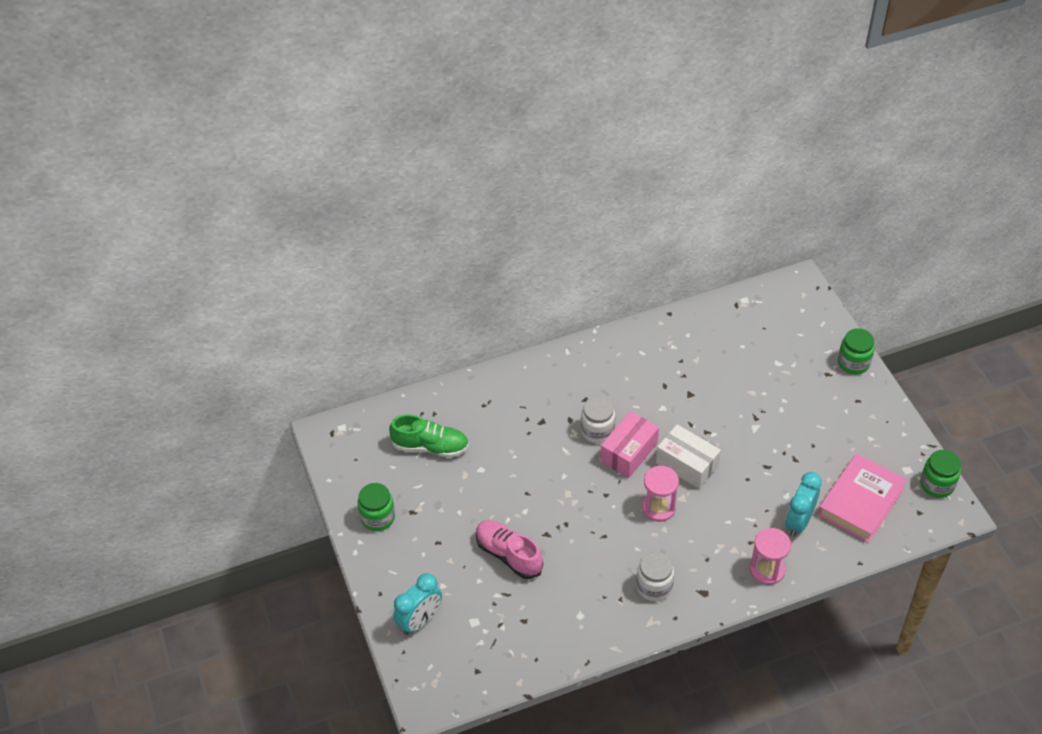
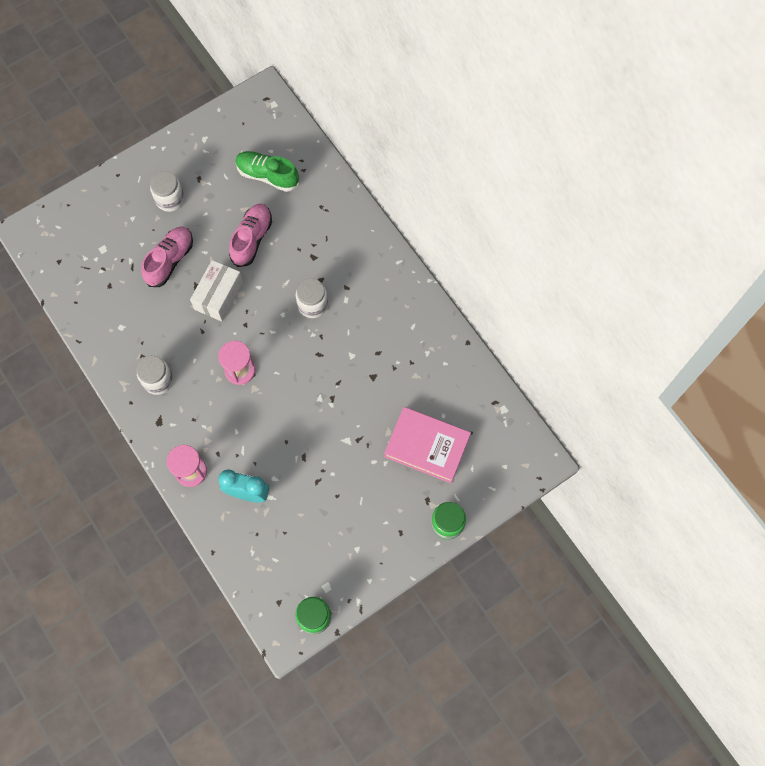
camera: 75 degrees right, 20 degrees up
(378, 517) = (188, 154): green jar -> none
(420, 621) = (97, 209): turquoise clock -> none
(430, 446) = (267, 175): green shoe -> green shoe turned 120 degrees clockwise
(430, 544) = (170, 199): none -> white jar
(504, 473) = (252, 239): none -> pink shoe
(629, 452) = (294, 335): pink box -> none
(687, 464) = (291, 387): white box -> white box (218, 296)
(861, 501) = (280, 547): pink book -> pink book (427, 446)

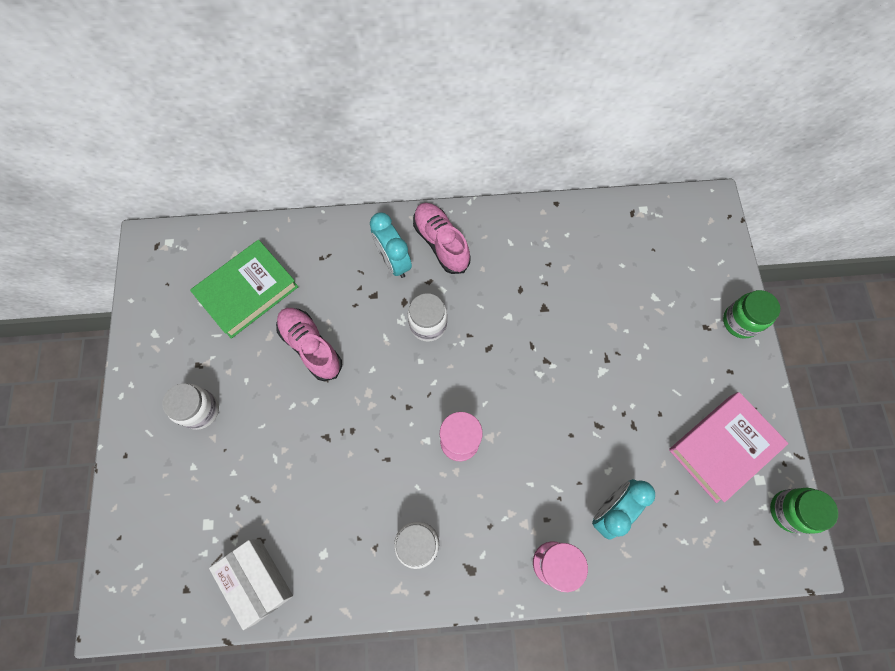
camera: 60 degrees left, 0 degrees up
(170, 260) = (276, 450): pink shoe -> pink shoe (441, 243)
(218, 296) = (355, 418): white box -> white box (257, 580)
(267, 175) = (247, 291): green shoe -> green book
(347, 255) = (393, 261): none -> turquoise clock
(427, 446) = (648, 297): pink book -> pink book (723, 447)

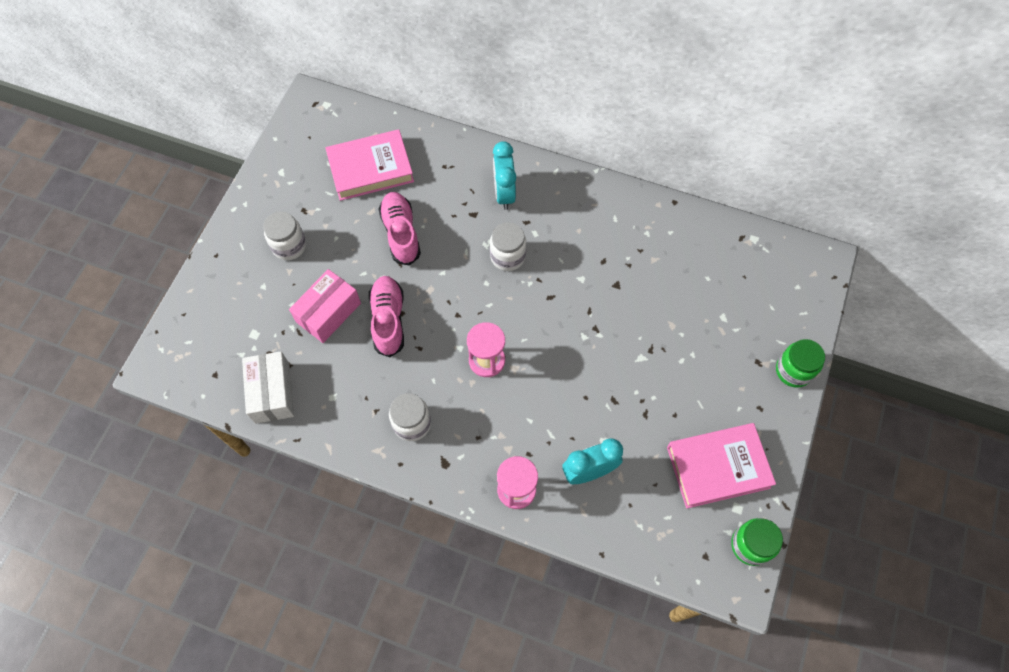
camera: 25 degrees right, 5 degrees down
(247, 291) = (370, 169): green book -> pink book
(276, 464) = (328, 312): none -> pink box
(441, 243) = (553, 195): pink shoe -> pink shoe (388, 320)

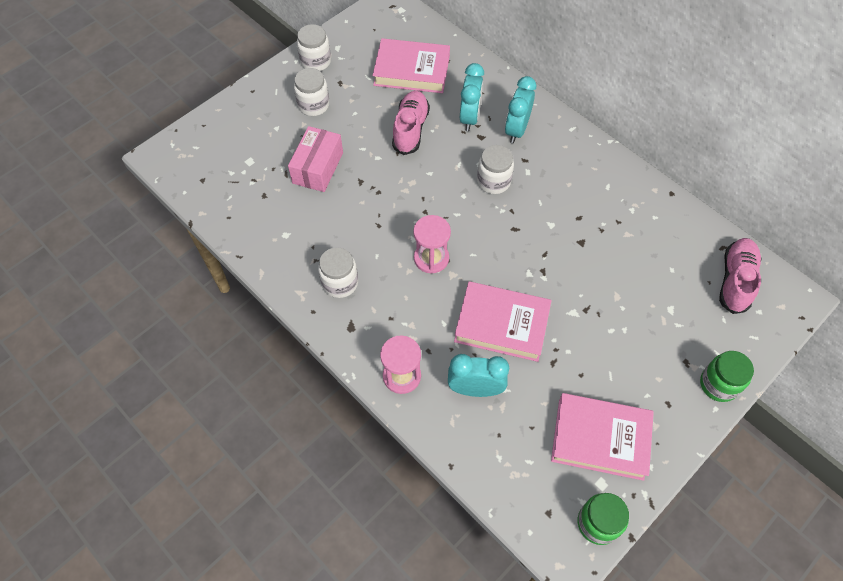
camera: 25 degrees right, 5 degrees down
(266, 196) = (316, 61): none -> white jar
(272, 393) = (239, 211): white box -> none
(328, 312) = (318, 168): pink box -> pink box turned 45 degrees counterclockwise
(388, 320) = (364, 193): pink shoe -> pink shoe (735, 280)
(453, 198) = (469, 117): none -> turquoise clock
(583, 398) = (502, 324): none -> pink book

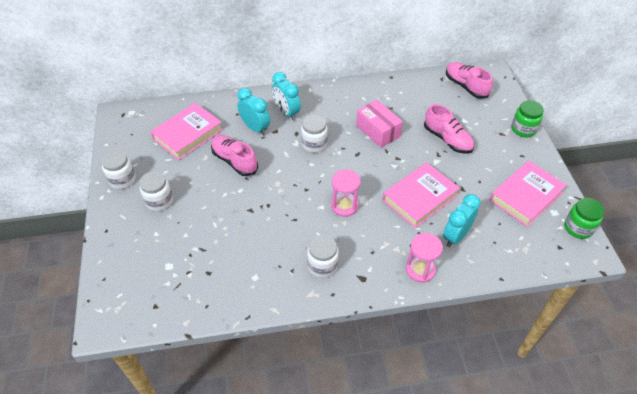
camera: 55 degrees left, 10 degrees down
(318, 168) = (216, 227): pink box -> pink box (378, 131)
(620, 307) = (447, 139): none -> pink shoe

